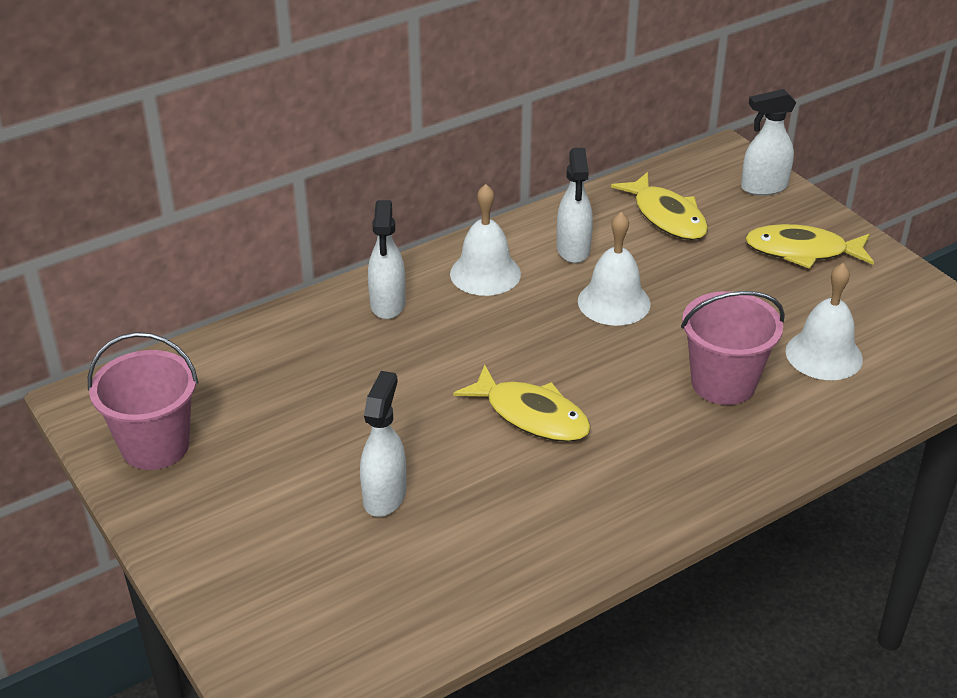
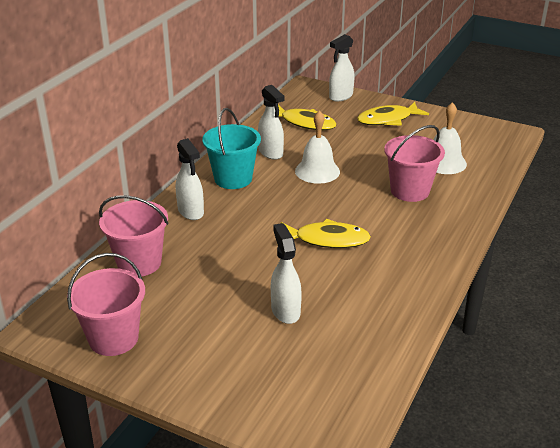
camera: 30 degrees left, 5 degrees down
(265, 355) = (139, 263): none -> pink bucket
(485, 273) = (233, 179): white bell -> turquoise bucket

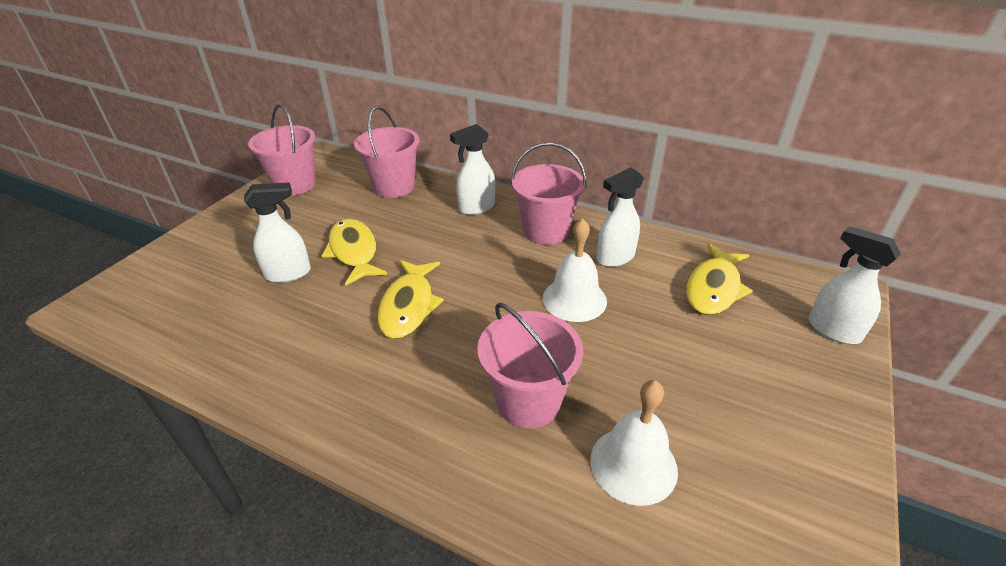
camera: 90 degrees right, 5 degrees up
(233, 179) = (546, 231): turquoise bucket -> pink bucket
(388, 120) = (774, 390): yellow fish -> yellow fish (354, 252)

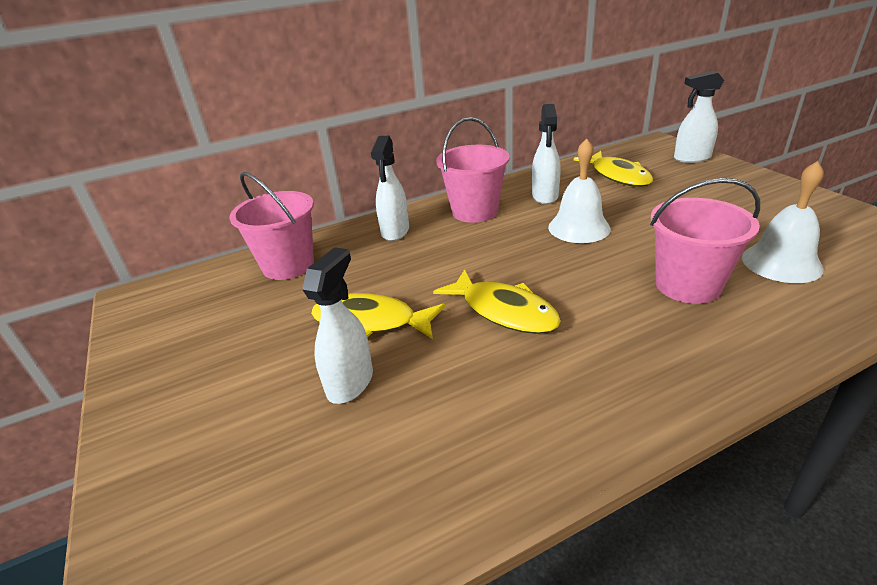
camera: 50 degrees left, 5 degrees down
(295, 185) = (166, 333): pink bucket -> none

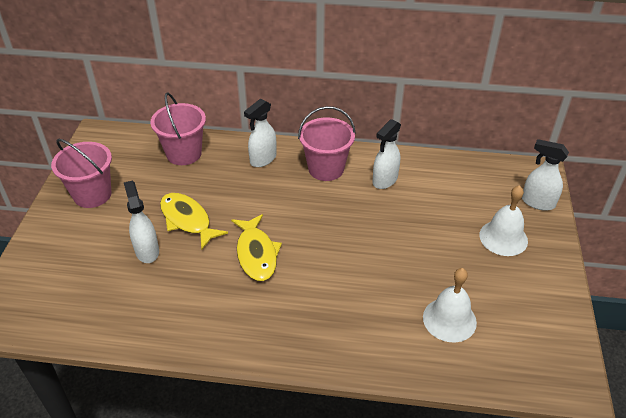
camera: 30 degrees right, 10 degrees up
(350, 382) = (147, 251): white spray bottle -> white spray bottle turned 75 degrees counterclockwise
(579, 227) = (370, 220): white bell -> white bell (503, 238)
(617, 176) = (458, 189): yellow fish -> none
(687, 285) = (372, 299): pink bucket -> pink bucket (92, 194)

